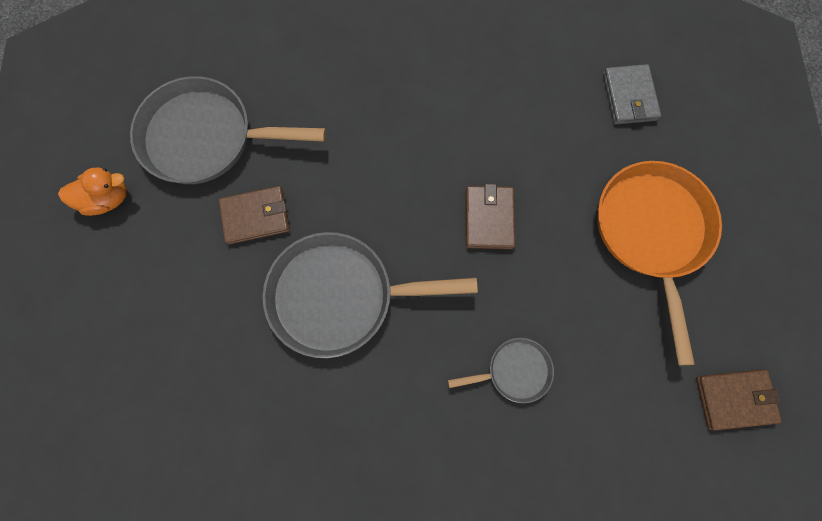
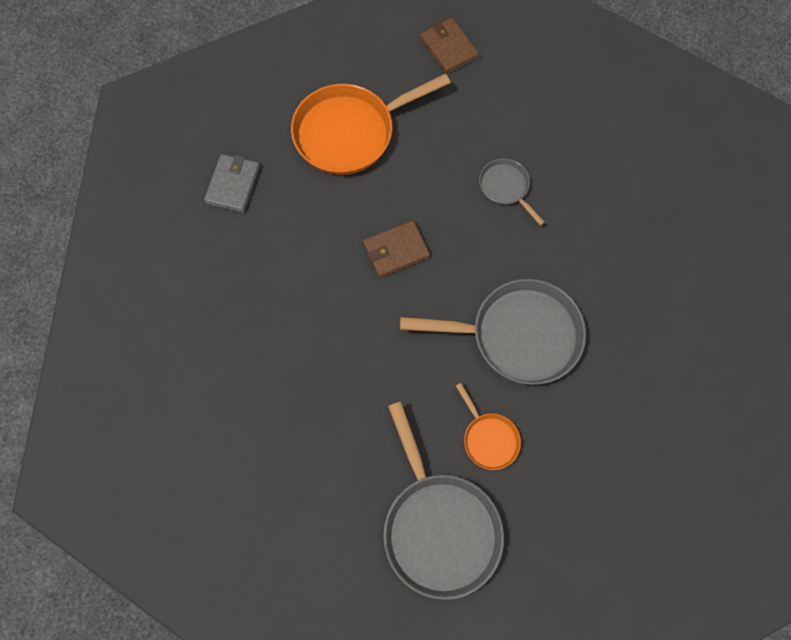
camera: 115 degrees left, 5 degrees down
(108, 199) = (542, 585): orange duck -> none
(256, 216) = (489, 438): brown wallet -> orange pan
(340, 296) = (518, 335): grey pan -> grey pan turned 60 degrees counterclockwise
(629, 97) = (233, 185): grey wallet -> grey wallet turned 45 degrees counterclockwise

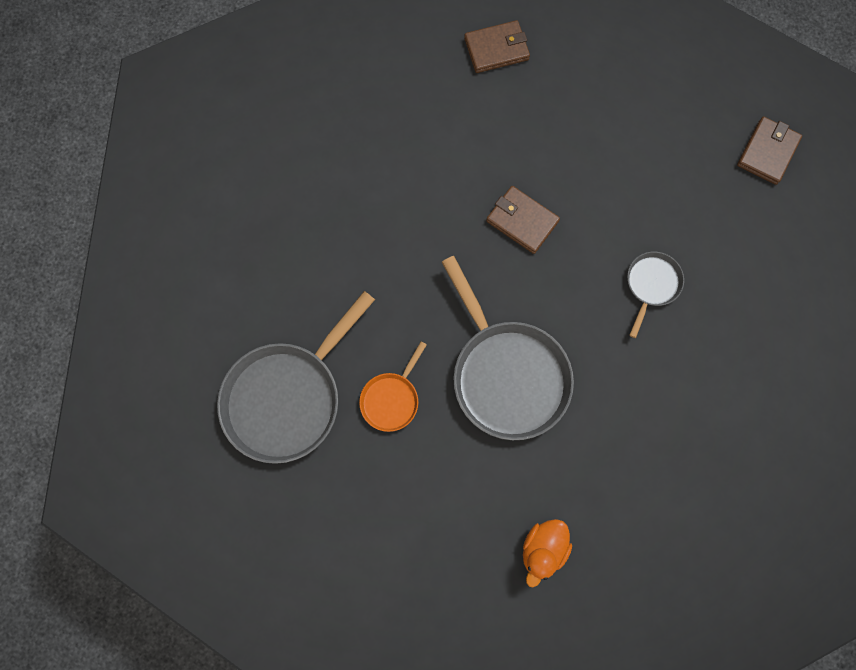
camera: 60 degrees right, 5 degrees up
(233, 185) = (496, 49): grey wallet -> brown wallet
(350, 132) = (614, 115): orange pan -> none
(674, 387) = (543, 549): none -> orange duck

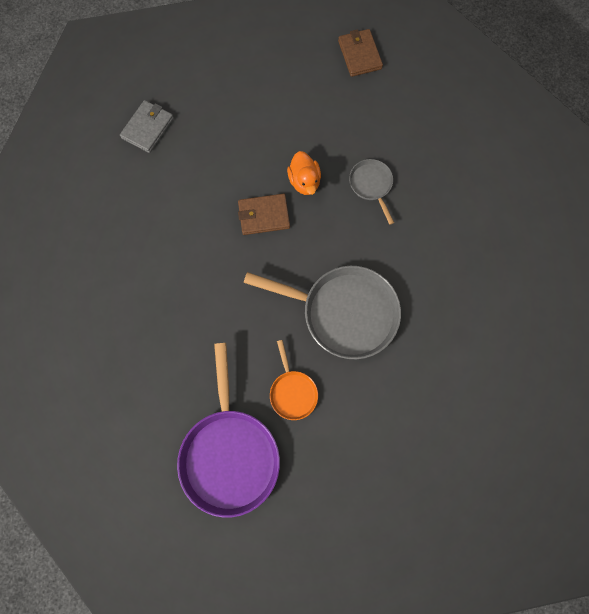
camera: 45 degrees left, 0 degrees up
(287, 397) = (229, 453): grey pan -> purple pan
(496, 49) = (148, 128): brown wallet -> grey wallet
(543, 549) = (461, 391): orange duck -> orange duck (304, 181)

